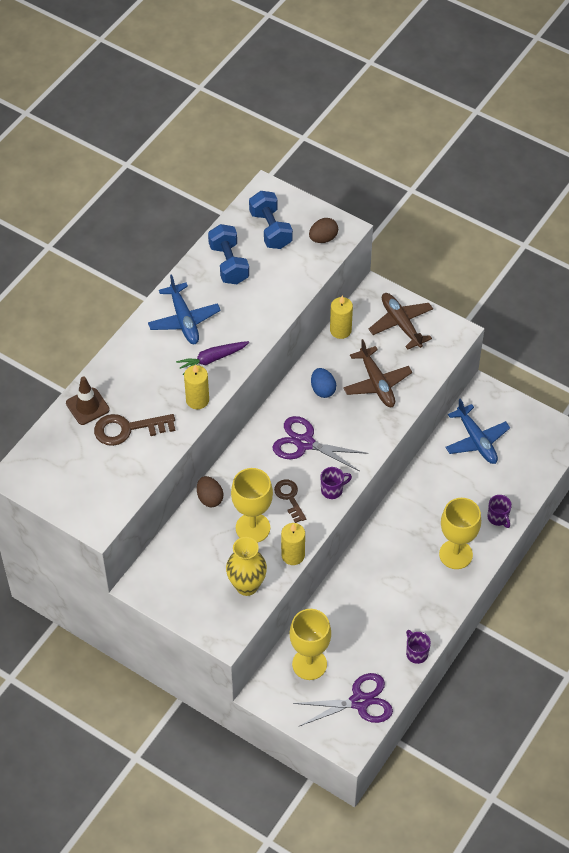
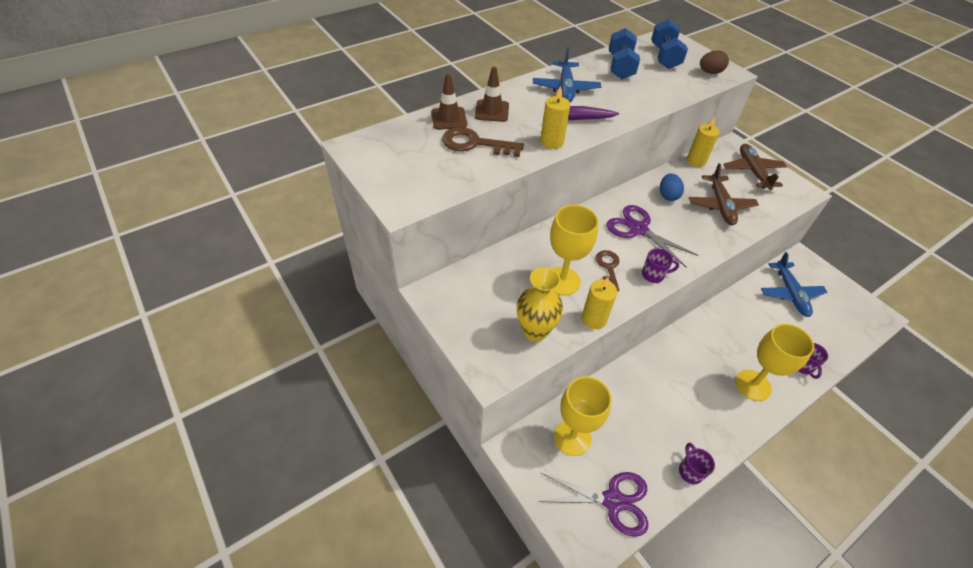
camera: 20 degrees right, 5 degrees down
(124, 380) = (492, 111): none -> brown traffic cone
(210, 498) = (532, 243): brown egg -> none

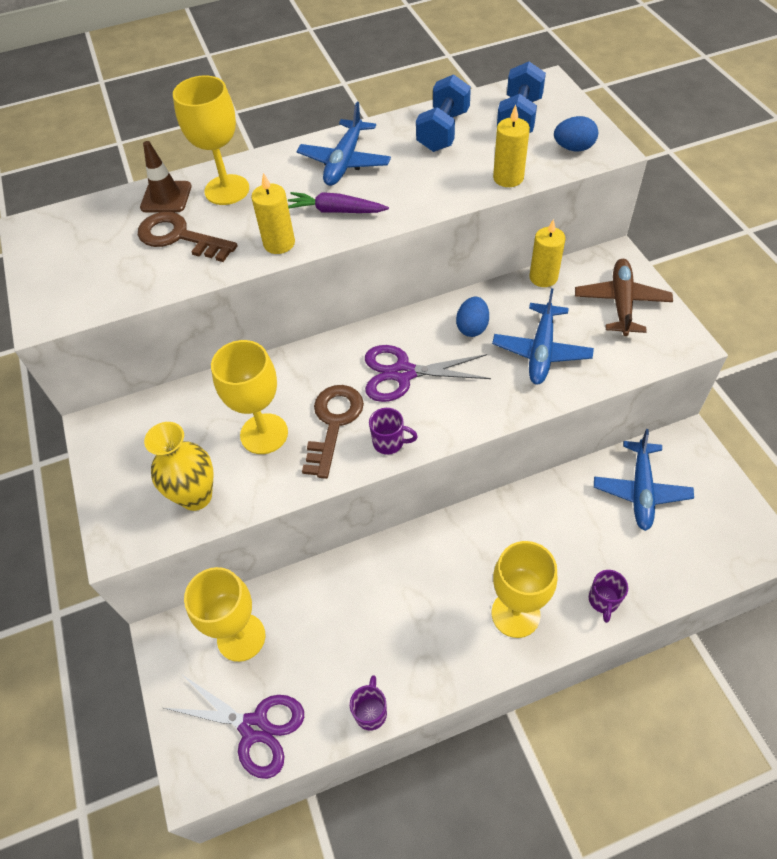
camera: 20 degrees right, 5 degrees up
(492, 111) = (227, 190): brown traffic cone -> yellow goblet
(594, 319) = (278, 492): yellow candle -> yellow candle (508, 178)
(608, 268) = (333, 423): brown key -> brown key, size x1.53
(638, 229) = (403, 373): purple scissors -> purple scissors turned 60 degrees counterclockwise
(710, 72) = (573, 148): brown egg -> blue egg
(720, 205) = (541, 351): brown plane -> blue plane

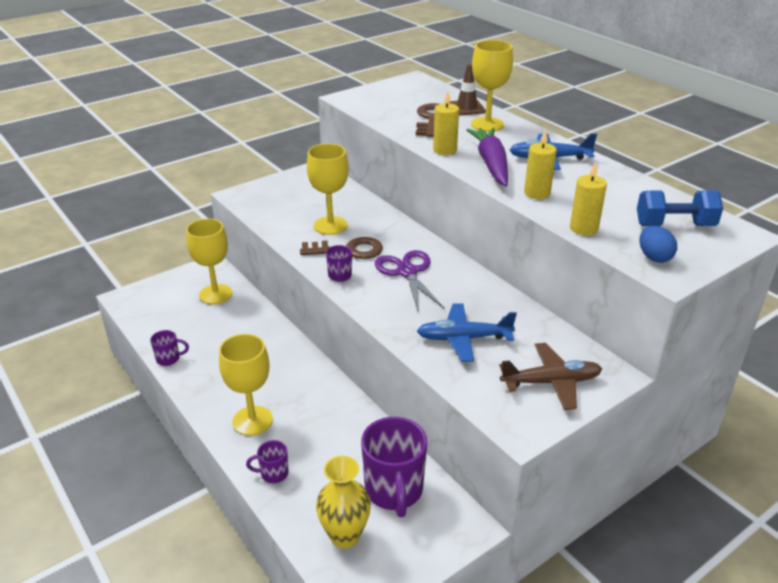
camera: 70 degrees right, 20 degrees down
(196, 496) = (275, 212): yellow vase -> yellow vase (345, 536)
(254, 727) = (156, 312): purple scissors -> none
(336, 211) = (491, 164): purple carrot -> purple carrot, size x1.55
(443, 131) = (622, 192): blue dumbbell -> none
(472, 327) = (472, 298): blue egg -> none
(543, 277) = (555, 330): yellow candle -> yellow candle (537, 193)
(640, 491) = (394, 491): blue plane -> purple mug

